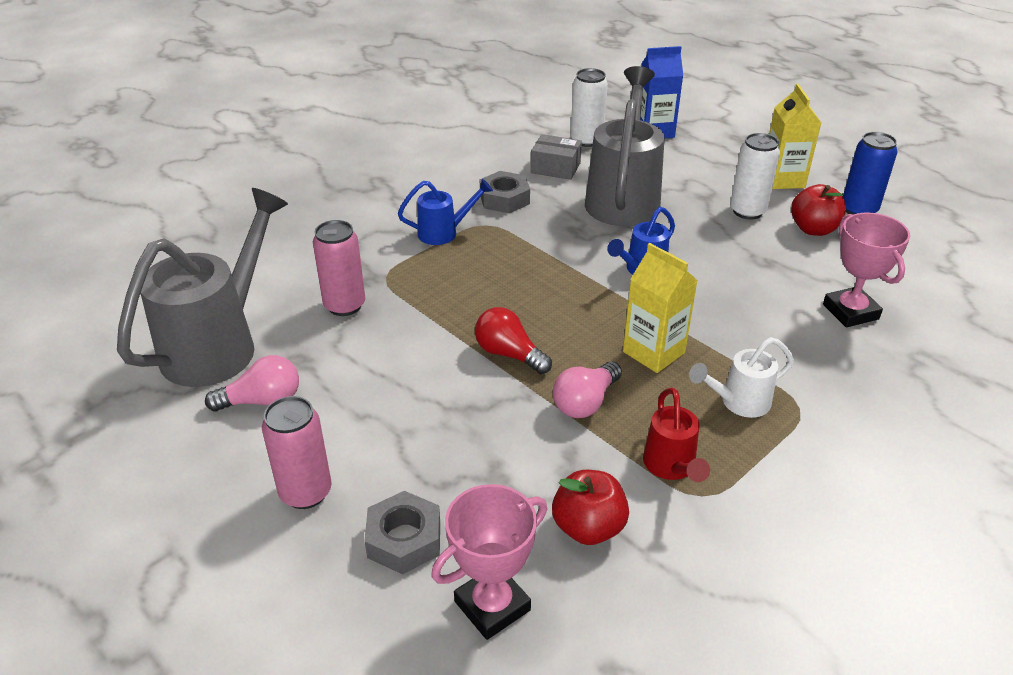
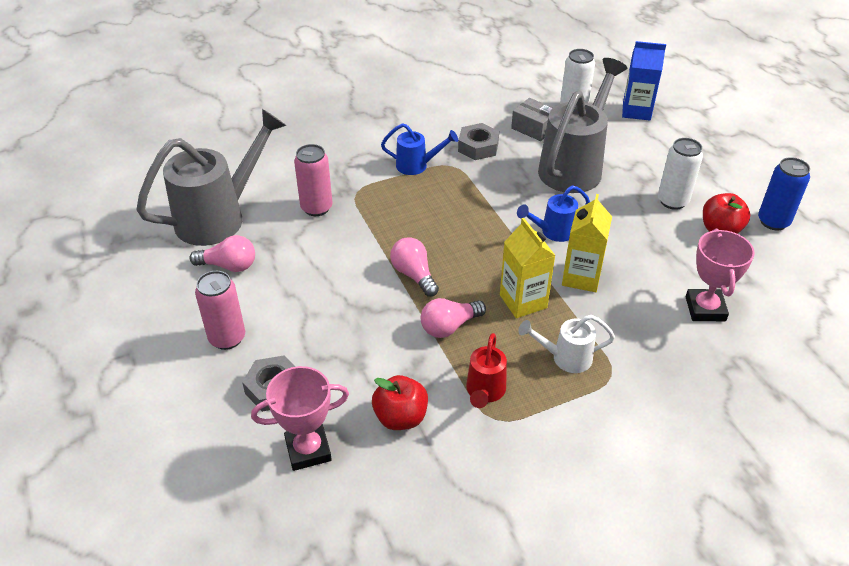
camera: 20 degrees right, 5 degrees up
(509, 354) = (414, 275): red light bulb -> pink light bulb
(783, 180) = (722, 179): yellow carton -> yellow carton (581, 277)

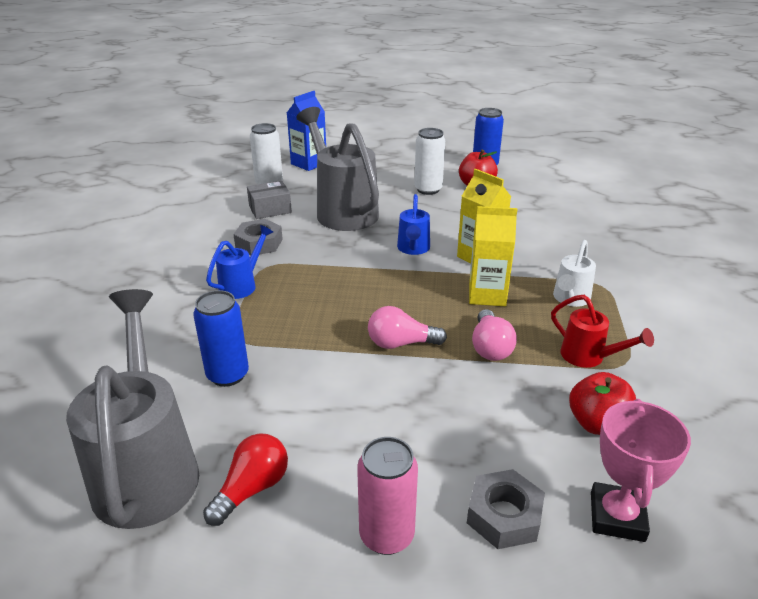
camera: 60 degrees left, 10 degrees down
(229, 266) = (252, 488): pink light bulb -> red light bulb
(316, 208) = (228, 375): pink can -> blue can
(705, 309) = (554, 221): pink trophy -> none

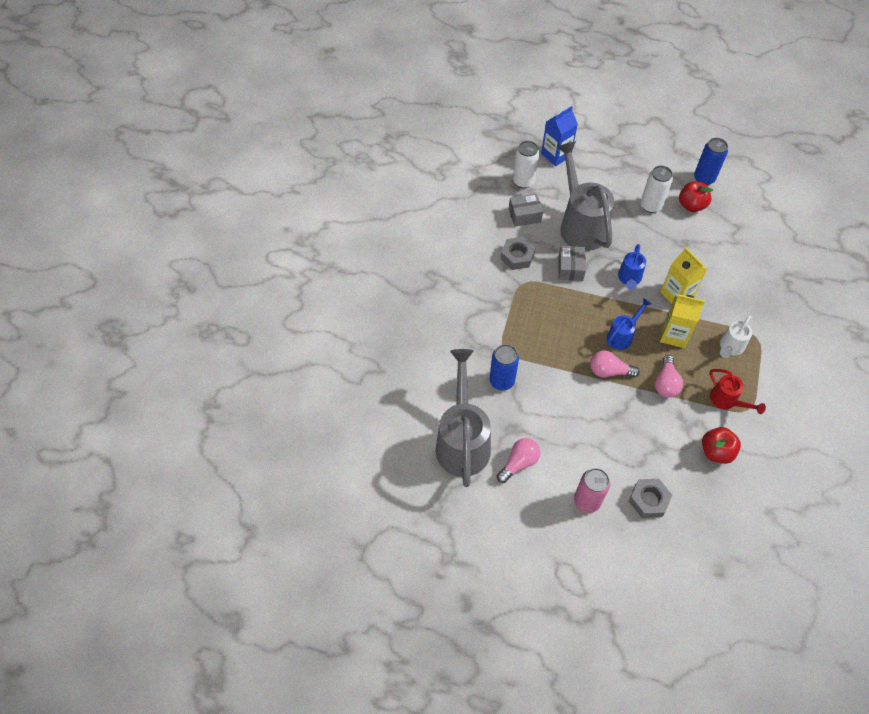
camera: 10 degrees right, 25 degrees up
(242, 285) = (507, 300): blue watering can -> blue watering can (622, 335)
(252, 488) = (519, 463): red light bulb -> pink light bulb
(332, 247) = (570, 268): none -> grey box
(617, 516) = (707, 510): pink trophy -> none

